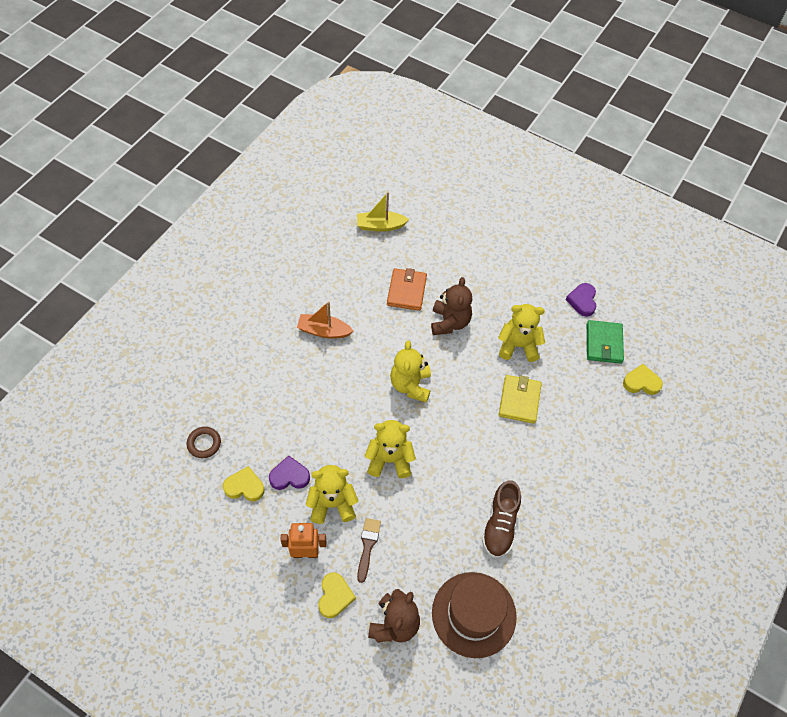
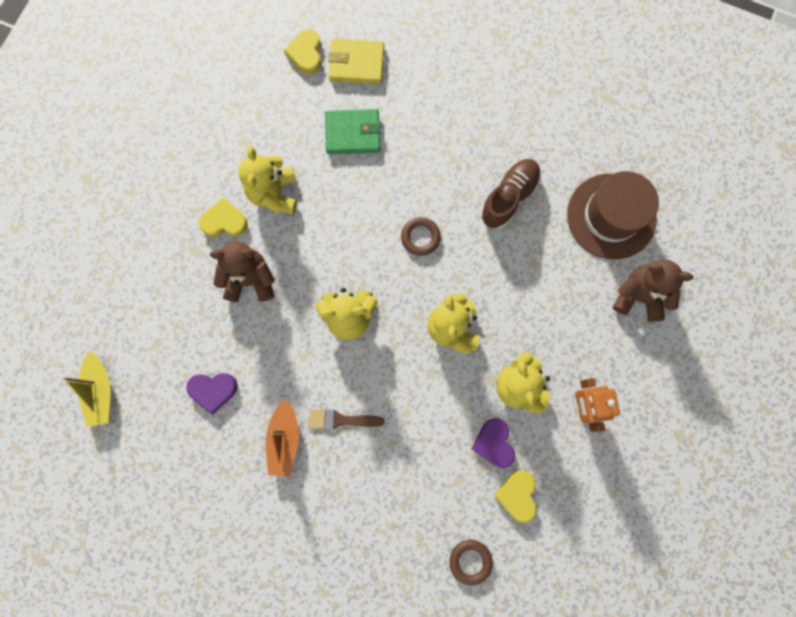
camera: 95 degrees left, 20 degrees up
(335, 596) = (623, 364): yellow heart -> yellow heart (224, 221)
(368, 546) = (560, 337): brown brush -> brown brush (341, 420)
(406, 291) = (208, 340): orange wallet -> none
(470, 447) = (420, 237): none -> brown ring
(500, 525) = (509, 197): brown shoe -> brown shoe turned 60 degrees counterclockwise
(519, 400) = (350, 187): yellow wallet -> yellow wallet (356, 64)
(582, 301) = (198, 122): purple heart -> purple heart (213, 390)
(604, 343) = (257, 95): green wallet -> green wallet (353, 133)

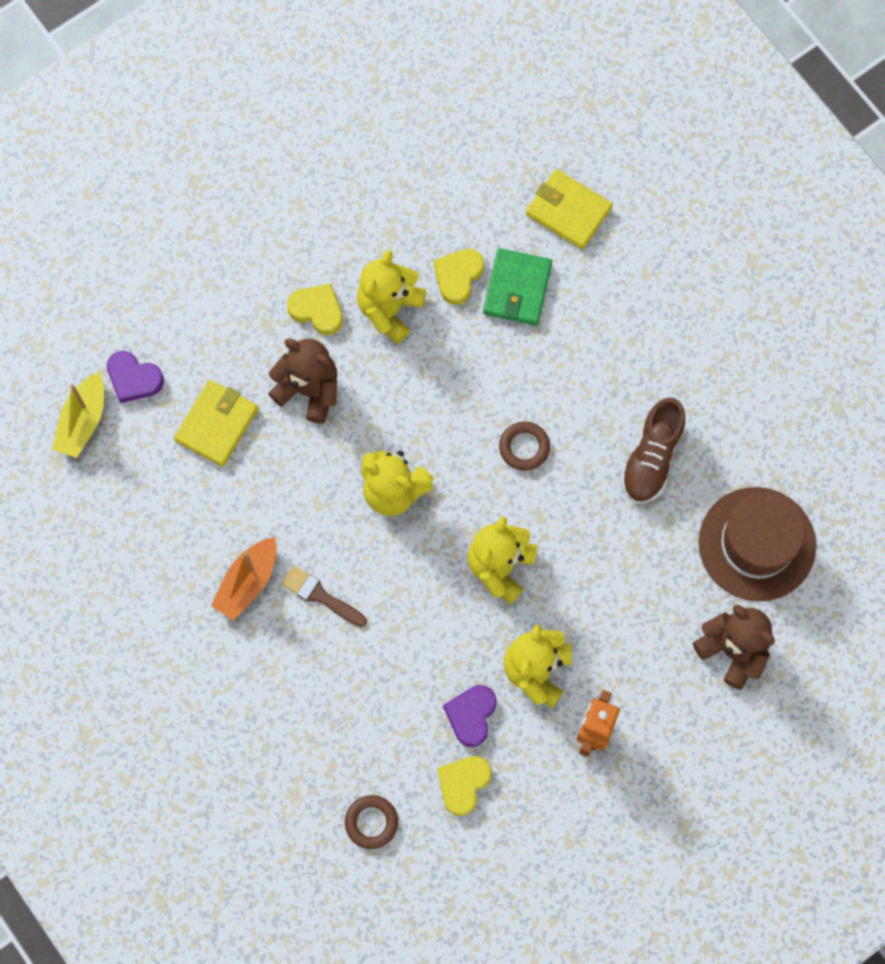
camera: 30 degrees right, 5 degrees down
(199, 340) = (216, 424): none -> yellow wallet
(213, 390) = (202, 487): purple heart -> purple heart (134, 379)
(306, 54) = (517, 169): yellow heart -> yellow heart (458, 276)
(353, 133) = (517, 289): green wallet -> green wallet turned 75 degrees clockwise
(509, 197) = (651, 458): brown shoe -> brown shoe turned 135 degrees clockwise

